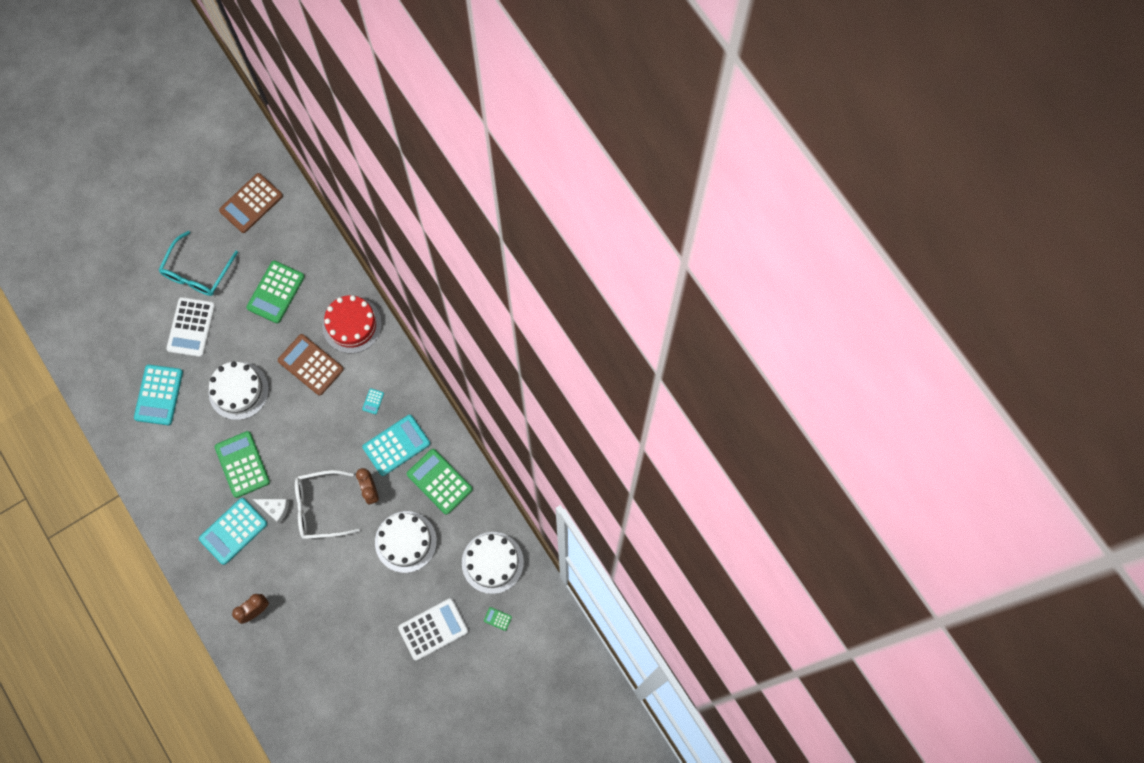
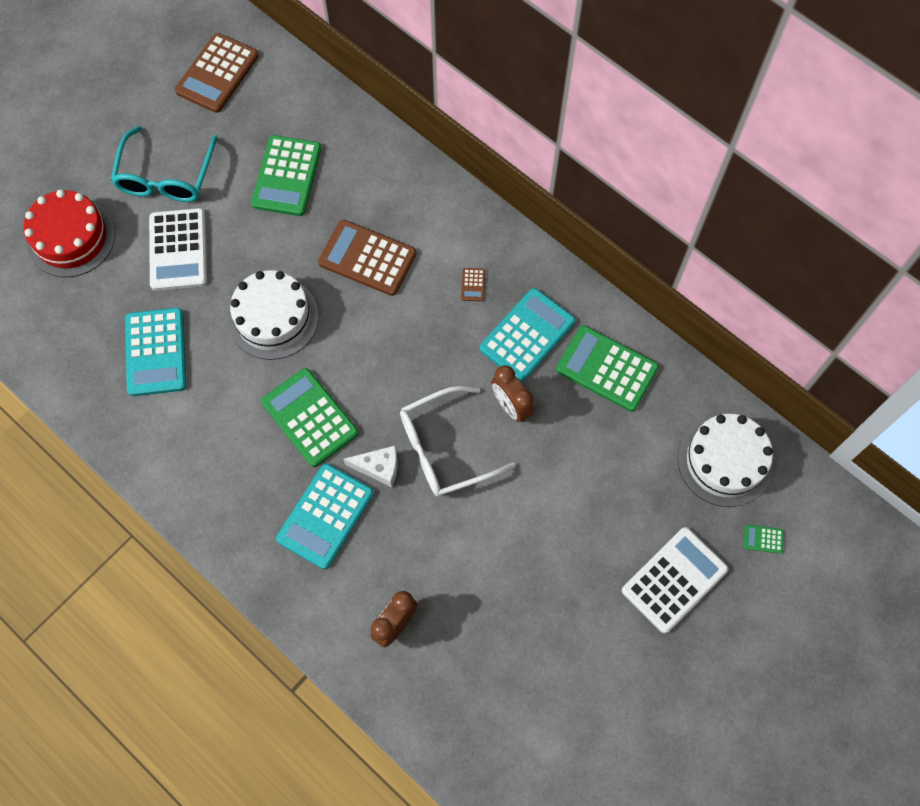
camera: 15 degrees left, 5 degrees down
(352, 325) = (409, 193): red cake -> red cake (71, 238)
(373, 401) = (473, 285): turquoise calculator -> brown calculator
(405, 541) = (588, 464): white cake -> none

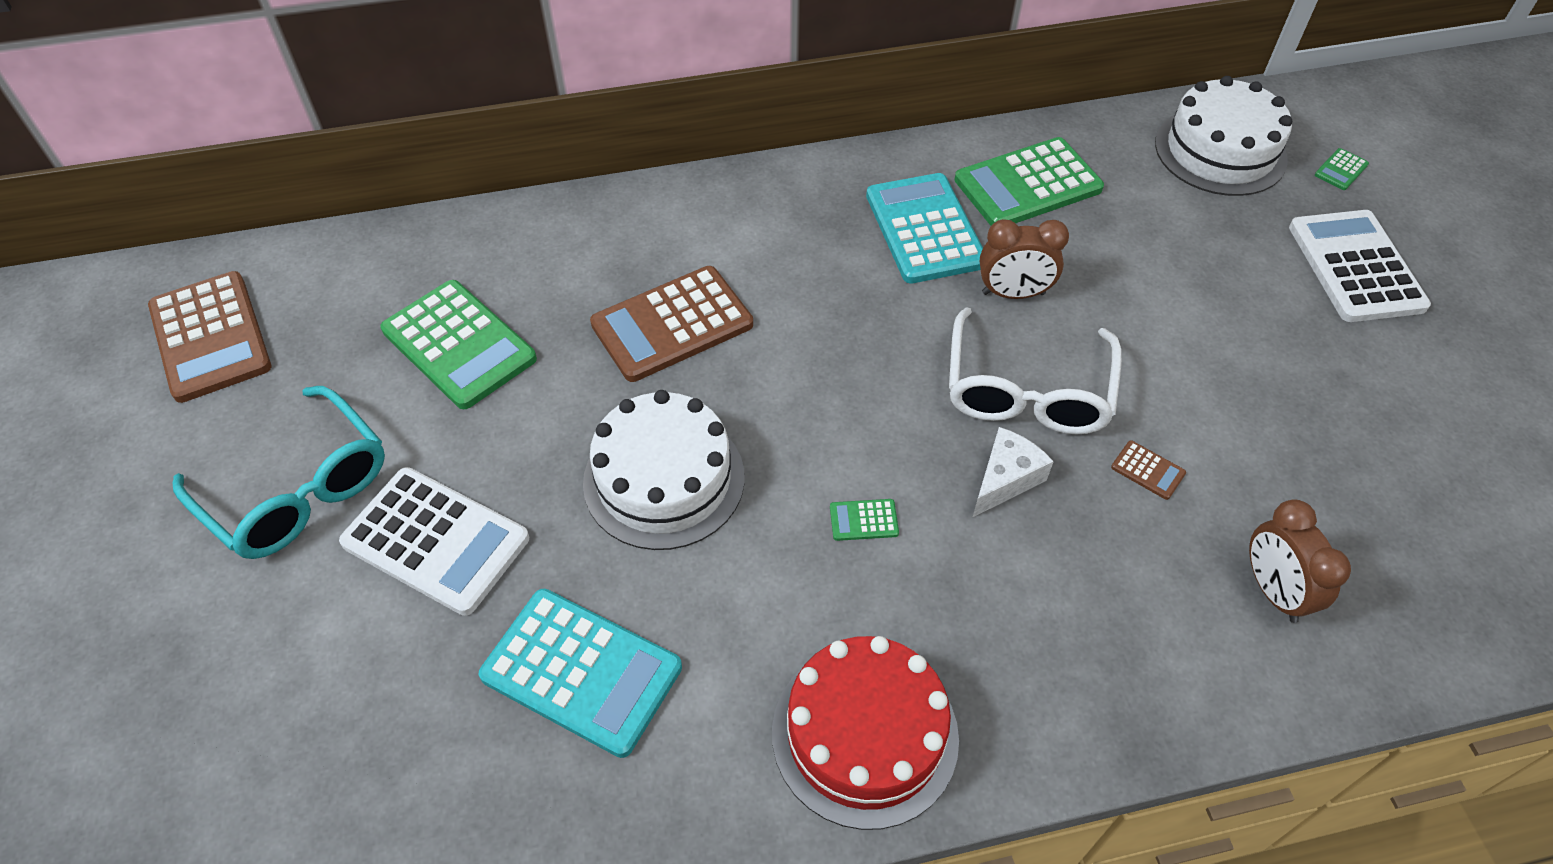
camera: 55 degrees left, 15 degrees down
(71, 238) = (253, 688): red cake -> red cake (865, 734)
(310, 417) = (863, 520): green calculator -> green calculator, size x0.41
(325, 516) = (1041, 586): turquoise calculator -> none
(473, 285) = (809, 242): brown calculator -> brown calculator (1148, 470)

